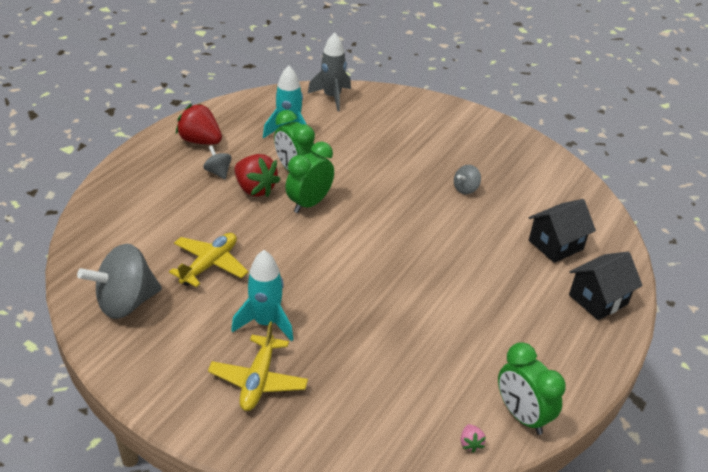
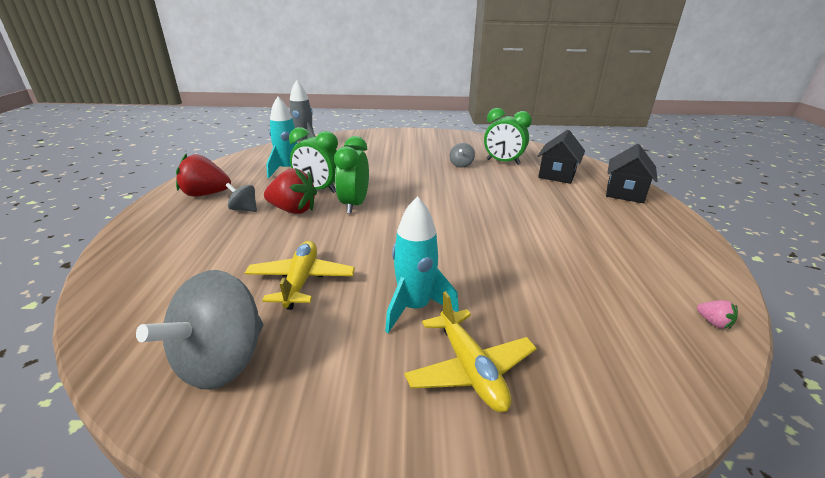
camera: 30 degrees left, 10 degrees down
(522, 415) = (705, 281): green clock -> green clock (503, 162)

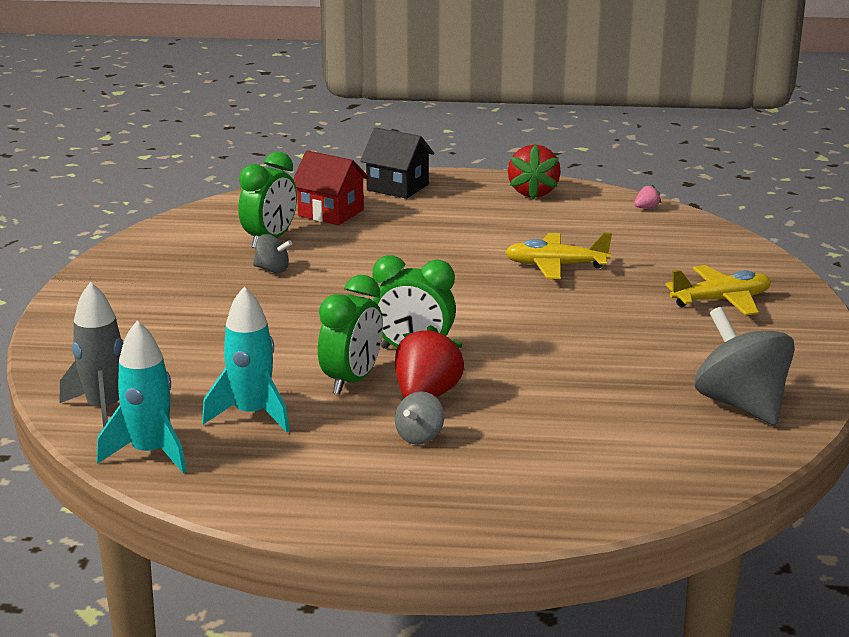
camera: 85 degrees left, 5 degrees down
(206, 194) = (353, 482): red strawberry -> red strawberry (533, 192)
(222, 361) = (740, 404): grey spinning top -> grey spinning top turned 150 degrees counterclockwise
(301, 281) = (609, 377): yellow plane -> yellow plane (555, 266)
(414, 307) = (647, 318): turquoise rocket -> turquoise rocket (150, 453)
(557, 175) = (331, 213): black house -> red house

